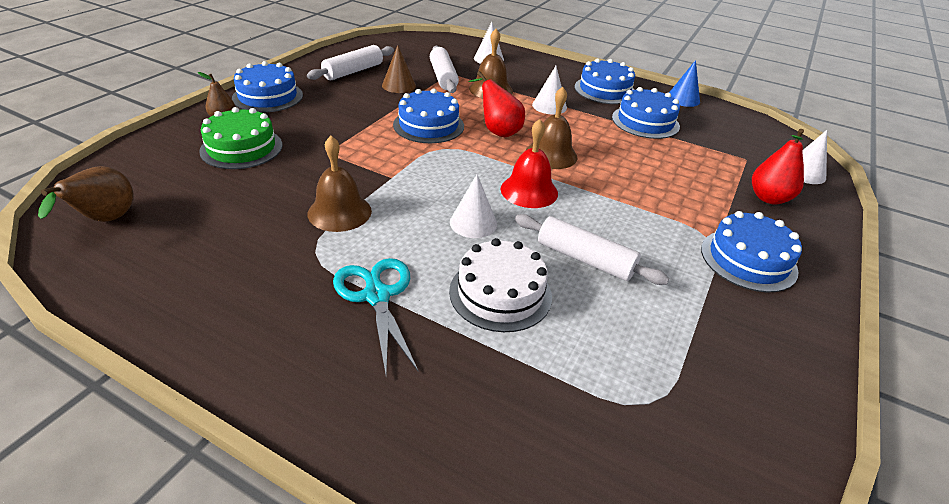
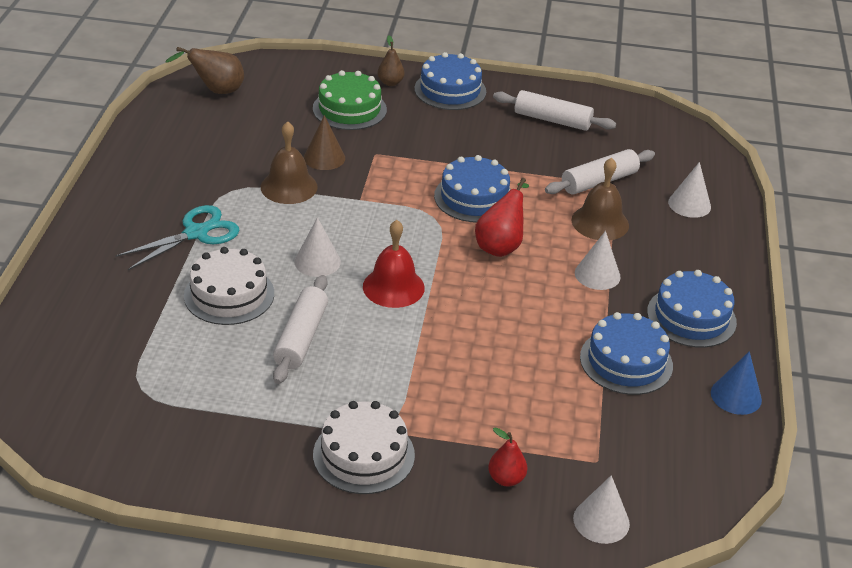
camera: 70 degrees right, 0 degrees up
(399, 85) = (547, 157): brown cone -> brown cone (324, 158)
(551, 154) = (478, 292): brown bell -> none
(748, 260) = (363, 455): blue cake -> white cake
(768, 198) = (506, 479): red pear -> red pear, size x0.65

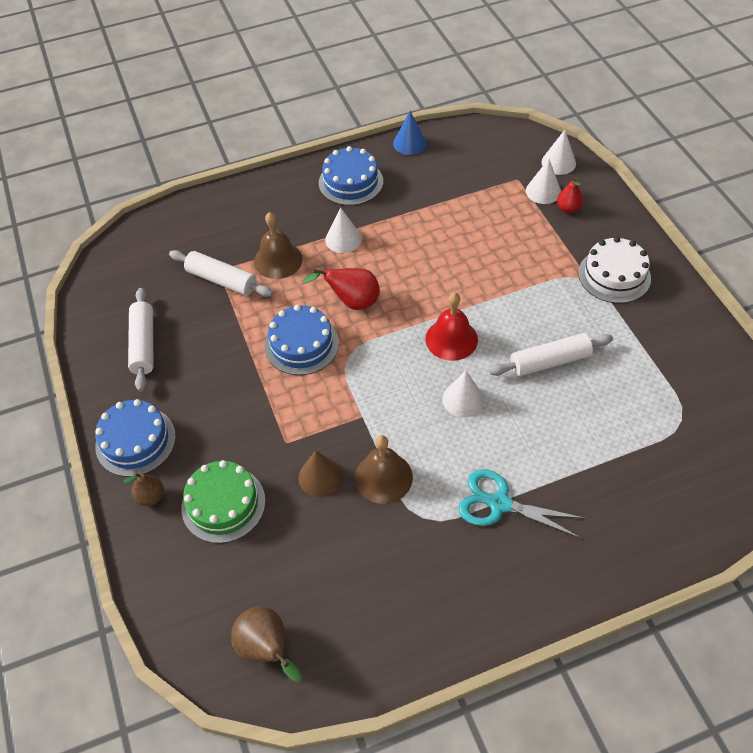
camera: 115 degrees left, 15 degrees up
(229, 294) = (547, 431): white cake -> none
(626, 361) = (421, 196): blue cake -> none
(689, 204) = (216, 222): white cone -> white cone (543, 191)

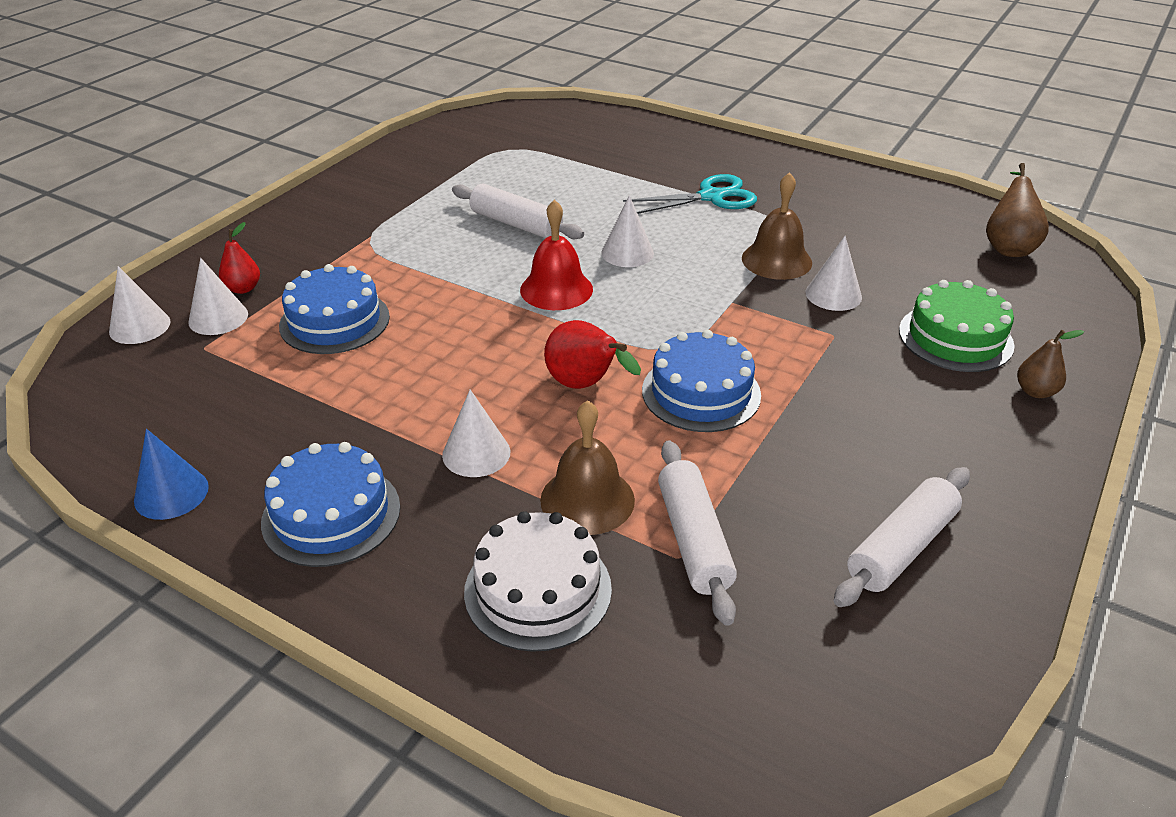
camera: 130 degrees left, 15 degrees down
(135, 441) = (1012, 449): blue cake -> blue cake (334, 321)
(320, 477) = (833, 294): brown cone -> white cone
(499, 504) = (711, 197): turquoise scissors -> turquoise scissors turned 90 degrees counterclockwise
(614, 275) = (345, 226): white cake -> white cake (538, 590)

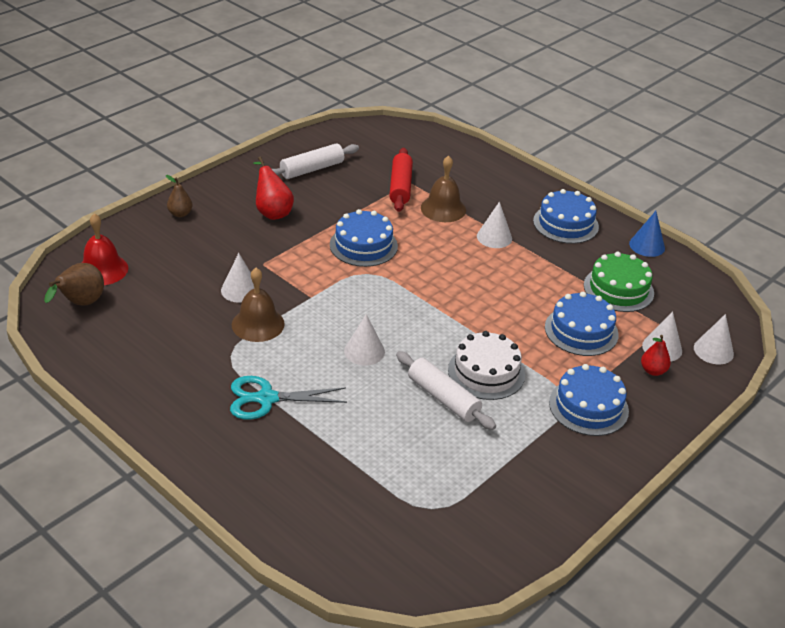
camera: 170 degrees left, 0 degrees up
(340, 241) = (588, 406): none -> blue cake
(538, 590) = (473, 182): white cake -> white cake (486, 372)
(556, 289) = (427, 328): red bell -> red bell (102, 269)
(585, 385) = (427, 260): red pear -> red pear (272, 212)
(693, 540) = (400, 187): white rolling pin -> red rolling pin
(955, 338) = (191, 249): green cake -> green cake (618, 289)

